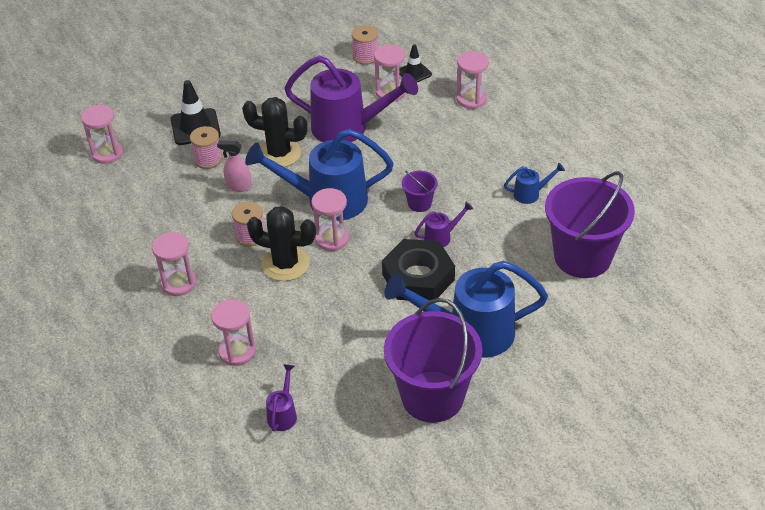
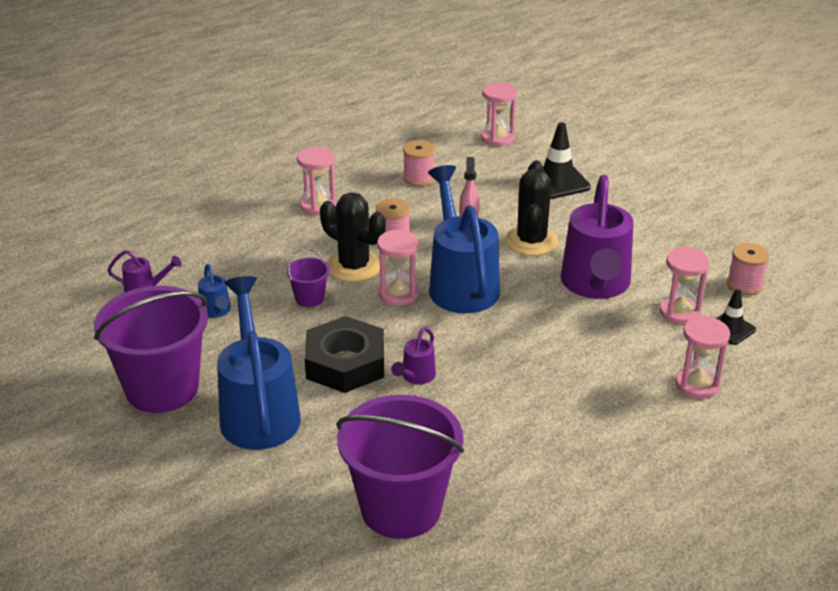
camera: 80 degrees right, 10 degrees down
(208, 159) = (507, 197): pink spool -> pink spool (418, 178)
(237, 351) = (227, 252): pink hourglass -> none
(285, 264) = (354, 267): black cactus -> black cactus turned 60 degrees counterclockwise
(419, 203) = (472, 354): purple bucket -> purple bucket (309, 298)
(441, 237) = (416, 377): purple watering can -> purple watering can turned 60 degrees clockwise
(530, 194) = (515, 452): blue watering can -> blue watering can (216, 311)

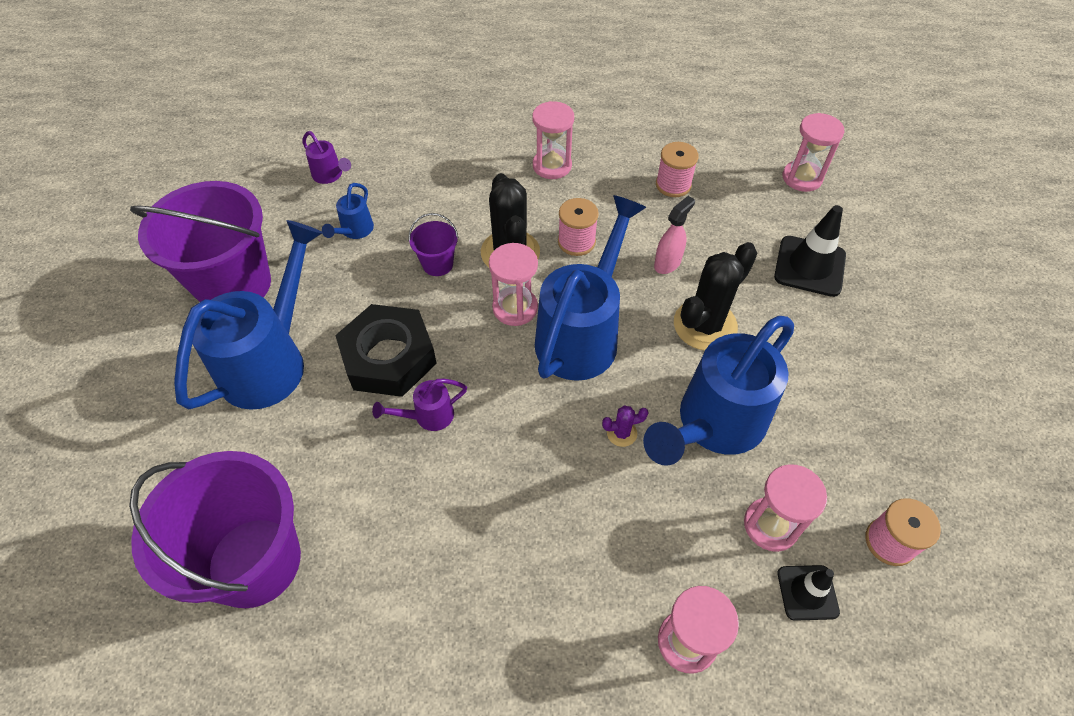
camera: 40 degrees right, 20 degrees up
(548, 318) = (621, 433): none -> purple cactus
(595, 285) = (714, 424): purple watering can -> blue watering can

